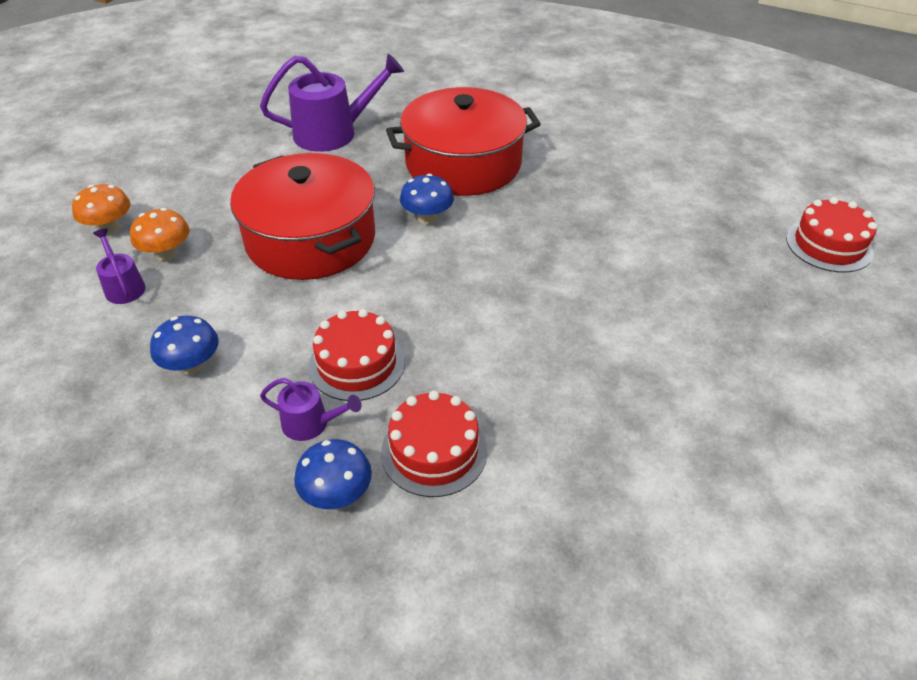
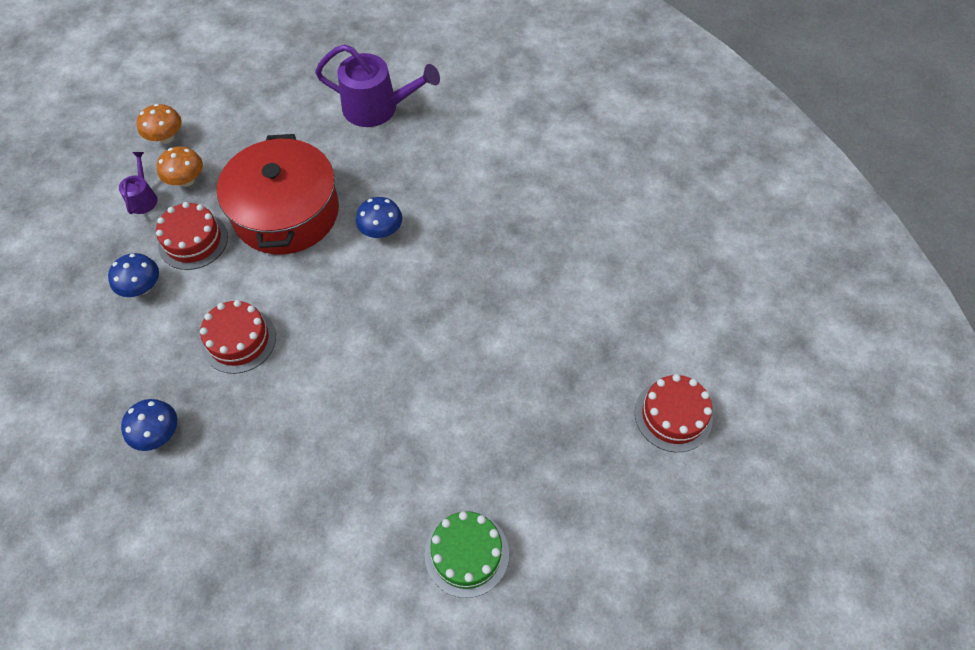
camera: 30 degrees right, 15 degrees up
(310, 423) = (179, 372): purple watering can -> none
(434, 451) = (235, 435): red cake -> red cake (193, 241)
(463, 164) = (450, 187): red pot -> none
(780, 434) = (466, 553): none -> green cake

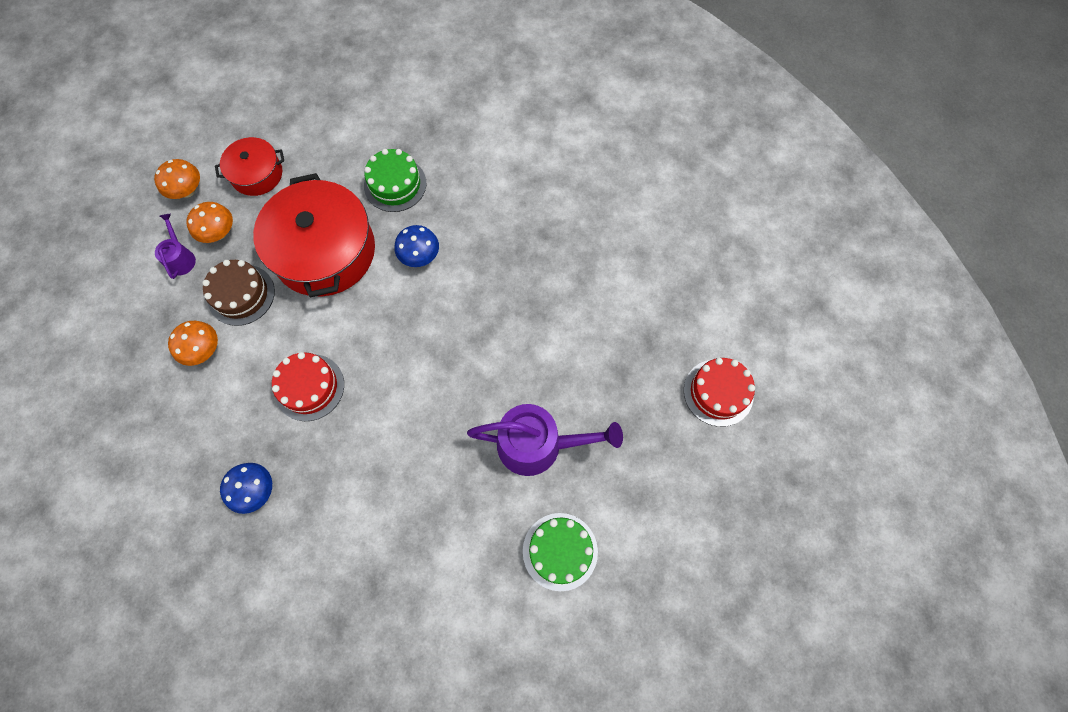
camera: 10 degrees left, 10 degrees up
(142, 287) = (203, 350): blue mushroom -> orange mushroom
(193, 241) = (241, 295): red cake -> brown cake
(237, 132) = (257, 174): none -> red pot
(371, 160) = (395, 184): none -> green cake
(377, 108) = (388, 128): purple watering can -> purple watering can (537, 445)

